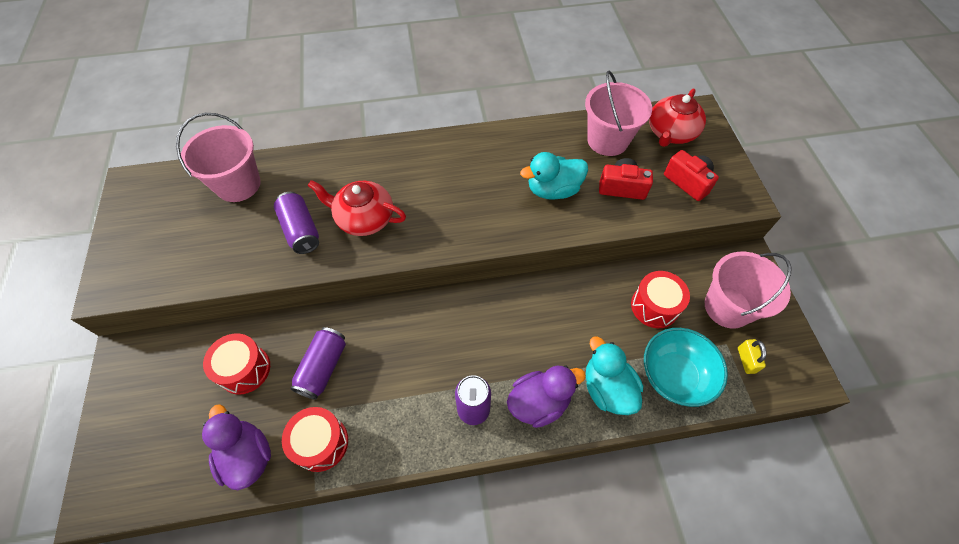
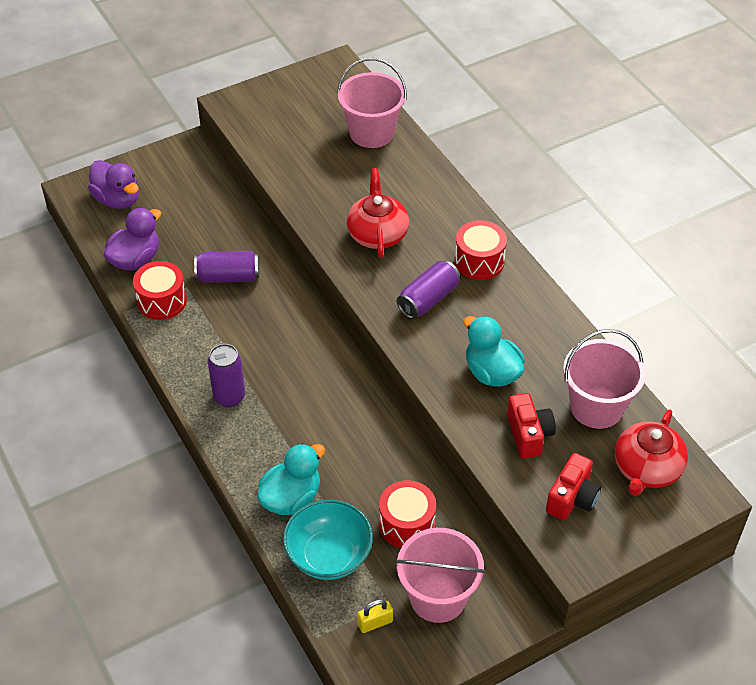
camera: 70 degrees right, 10 degrees down
(244, 369) = (206, 226): red drum -> red drum (479, 261)
(301, 230) = (342, 195): purple can -> purple can (428, 299)
(539, 402) = (255, 445): purple duck -> purple duck (117, 199)
(670, 133) = (646, 469): red teapot -> red teapot turned 75 degrees counterclockwise

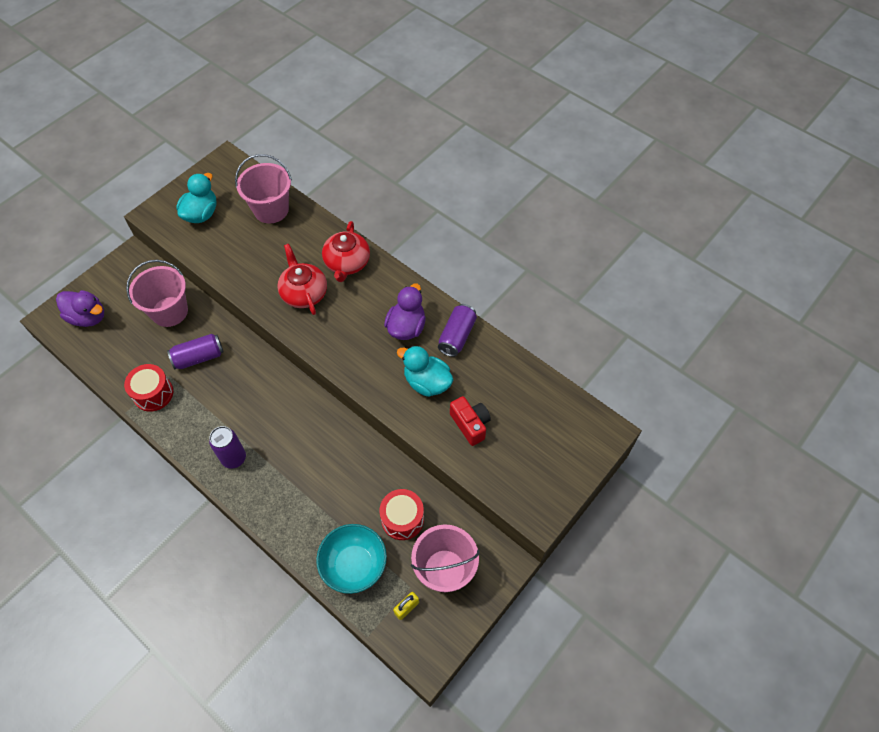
camera: 20 degrees left, 10 degrees up
(135, 259) = (120, 364): purple duck -> purple duck (406, 327)
(291, 498) = (310, 527): turquoise duck -> turquoise duck (201, 214)
(428, 299) = (360, 336): purple can -> purple can (457, 336)
(479, 261) = (387, 294): red drum -> none
(572, 498) = (518, 466): red camera -> none
(596, 407) = (510, 386): pink bucket -> pink bucket (169, 311)
(646, 469) = (561, 425): red teapot -> red teapot (347, 263)

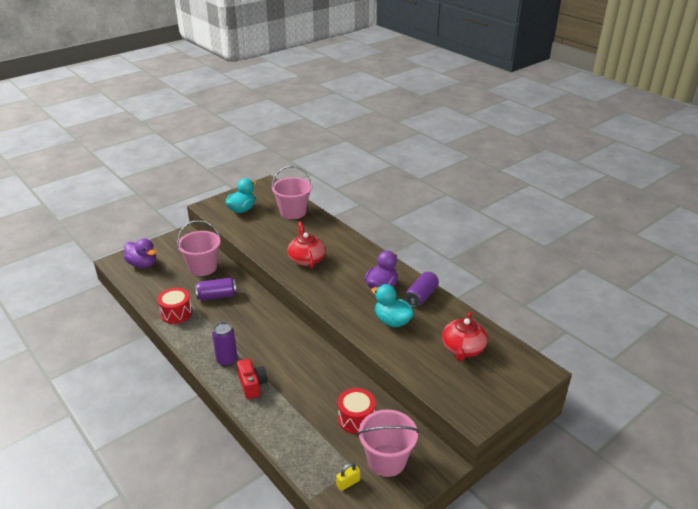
camera: 10 degrees right, 25 degrees down
(347, 263) = (343, 246): red teapot -> red teapot (463, 349)
(354, 565) = (308, 445): turquoise bowl -> none
(470, 424) = (424, 351): red camera -> red camera (252, 385)

